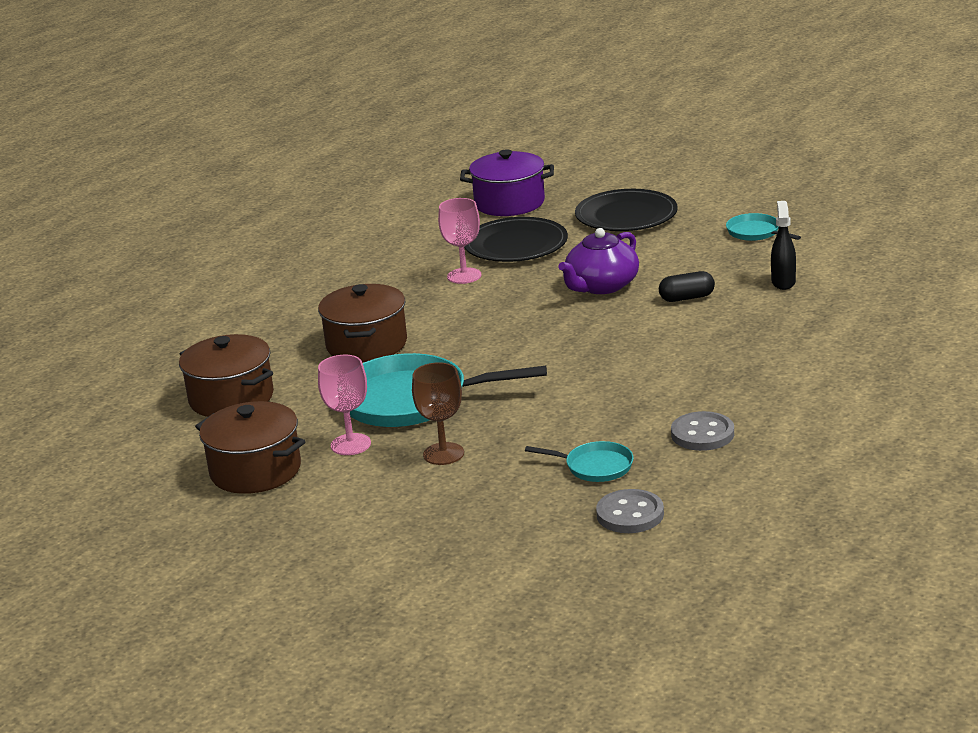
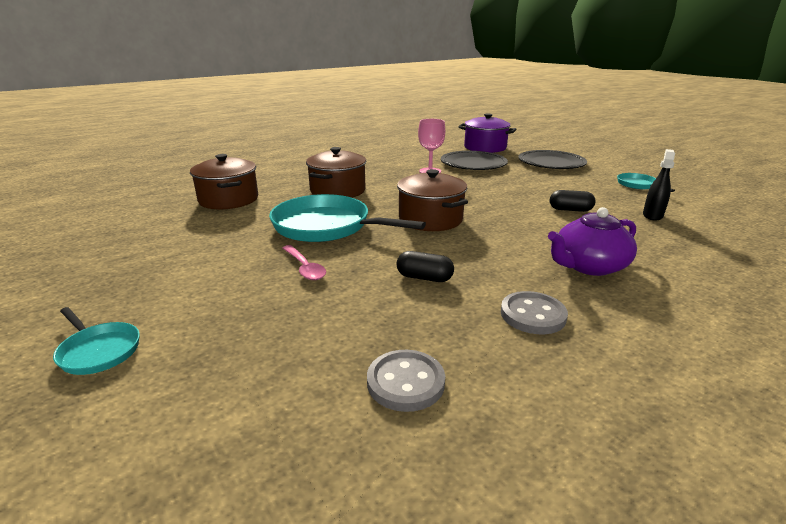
camera: 20 degrees right, 0 degrees up
(255, 471) = (176, 243): brown pot -> brown pot (430, 219)
(350, 444) = (254, 243): pink goblet -> none
(443, 454) = (305, 268): brown goblet -> pink spoon
(578, 428) = (424, 278): none -> black capsule
(595, 467) = (411, 316): turquoise pan -> turquoise pan (98, 351)
(601, 286) = (512, 192): purple teapot -> purple teapot (588, 266)

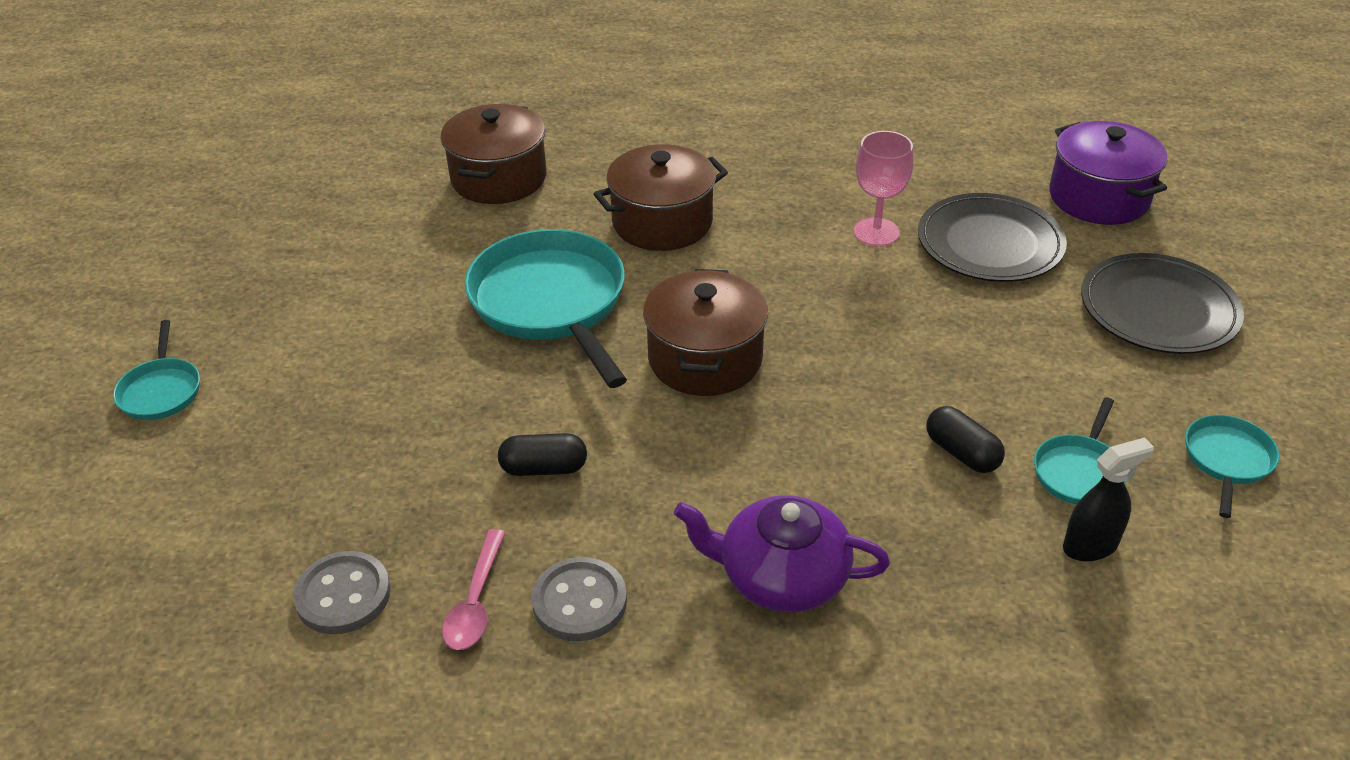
camera: 40 degrees right, 15 degrees up
(305, 268) = (438, 372): pink spoon -> pink spoon (475, 602)
(424, 278) = (544, 468): black capsule -> black capsule turned 60 degrees counterclockwise
(611, 201) = (1079, 472): none -> turquoise pan

